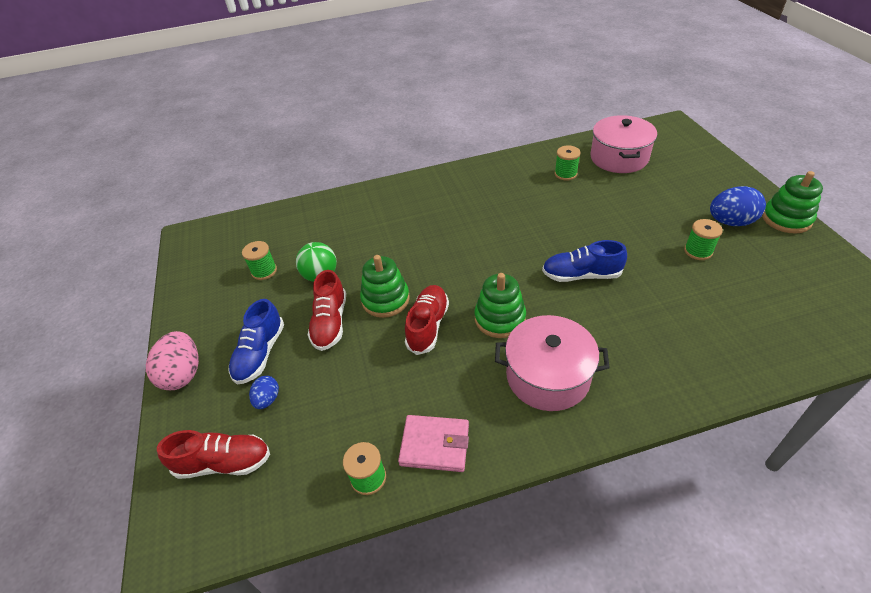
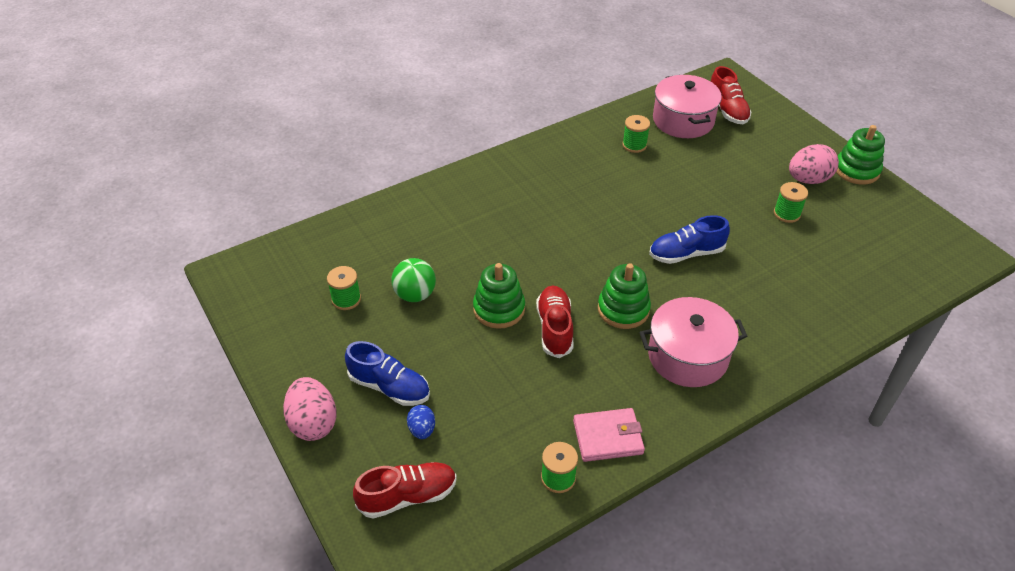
camera: 20 degrees left, 0 degrees up
(260, 353) = (389, 387): blue shoe -> blue shoe turned 60 degrees counterclockwise
(330, 323) = (451, 342): red shoe -> red shoe (727, 110)
(730, 222) = (808, 180): blue egg -> pink egg

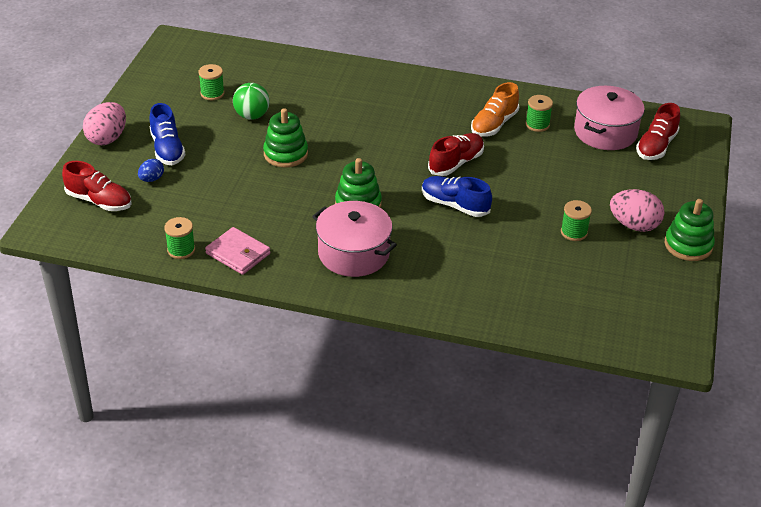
camera: 45 degrees right, 5 degrees down
(554, 328) = (300, 185): red shoe -> red shoe (456, 163)
(607, 166) = (494, 124): none -> orange shoe

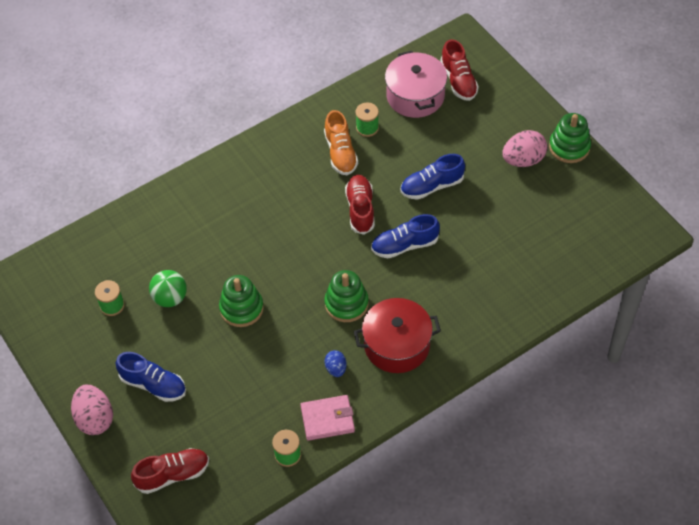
camera: 45 degrees left, 15 degrees up
(151, 179) = (181, 420): blue egg -> blue egg (336, 369)
(353, 253) = (397, 345): pink pot -> red pot
(532, 188) = (431, 186): none -> blue shoe
(574, 232) = (498, 199): green spool -> none

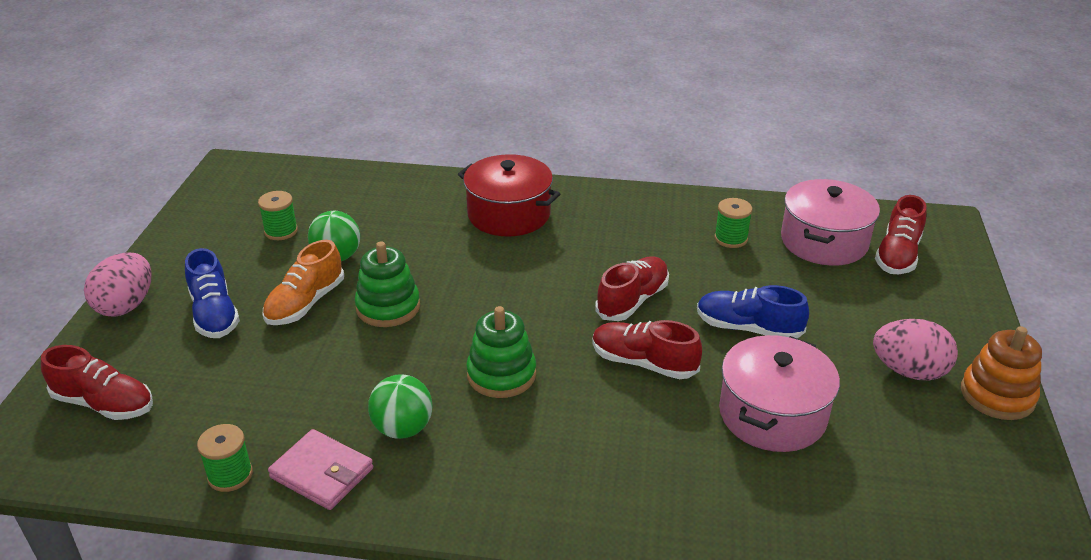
camera: 40 degrees right, 20 degrees down
(336, 369) = (403, 428): blue egg -> green ball
(340, 153) = (672, 243): orange shoe -> orange shoe (305, 303)
(397, 345) = (504, 455): red pot -> red pot (509, 214)
(404, 245) = (643, 363): blue shoe -> red shoe
(487, 231) = (772, 414): none -> pink pot
(569, 147) = (997, 395): green stacking toy -> orange stacking toy

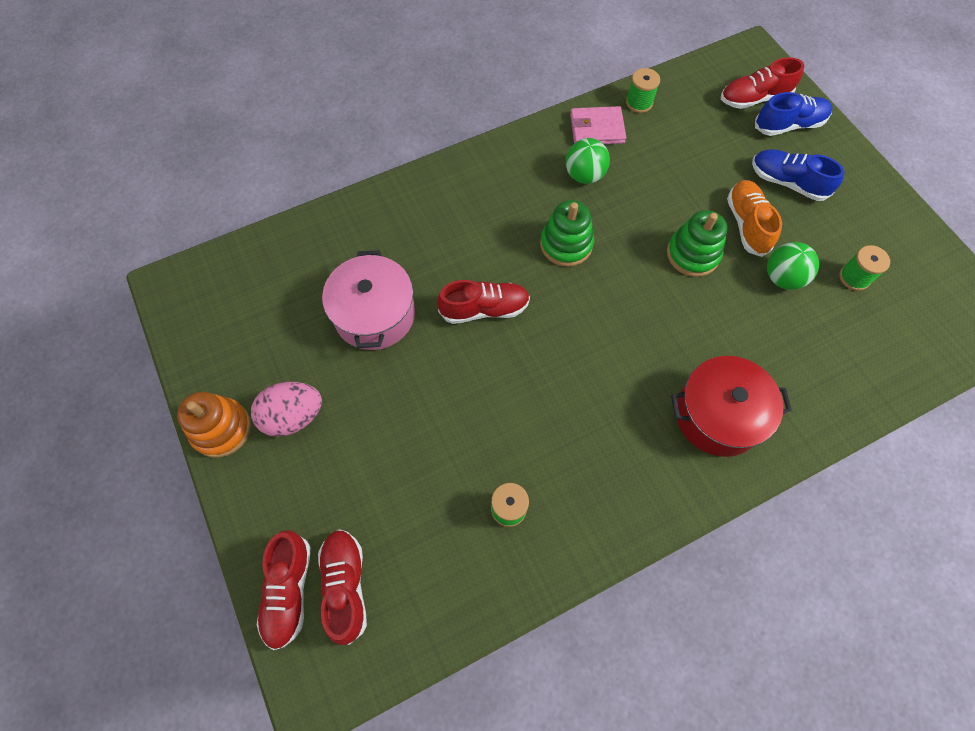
camera: 145 degrees right, 30 degrees up
(126, 305) = (845, 156): pink egg -> none
(632, 300) = (535, 368): red shoe -> red shoe (289, 591)
(748, 328) = (432, 391): blue shoe -> blue shoe (788, 125)
(824, 241) = (423, 563): pink pot -> none

